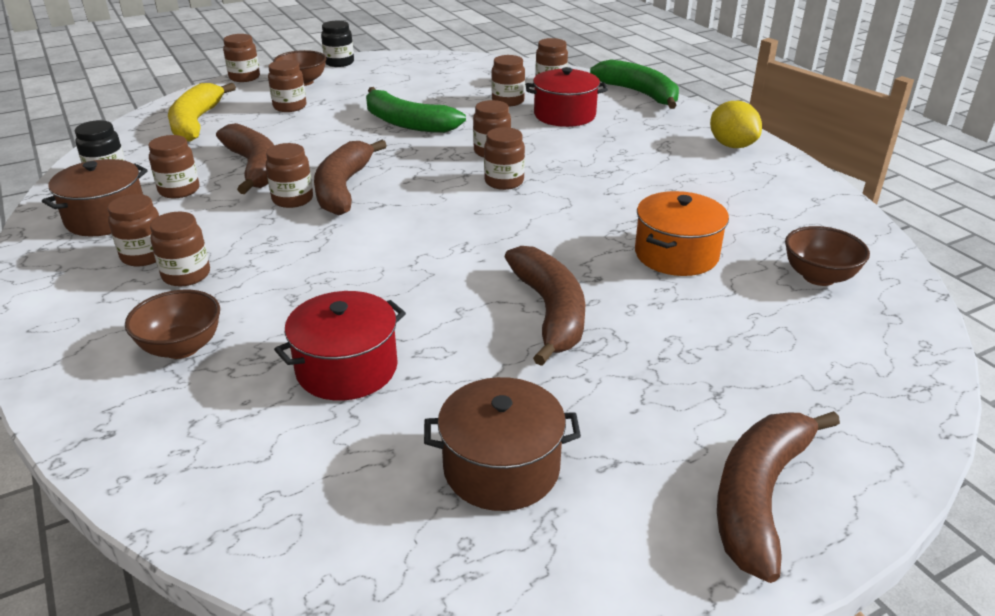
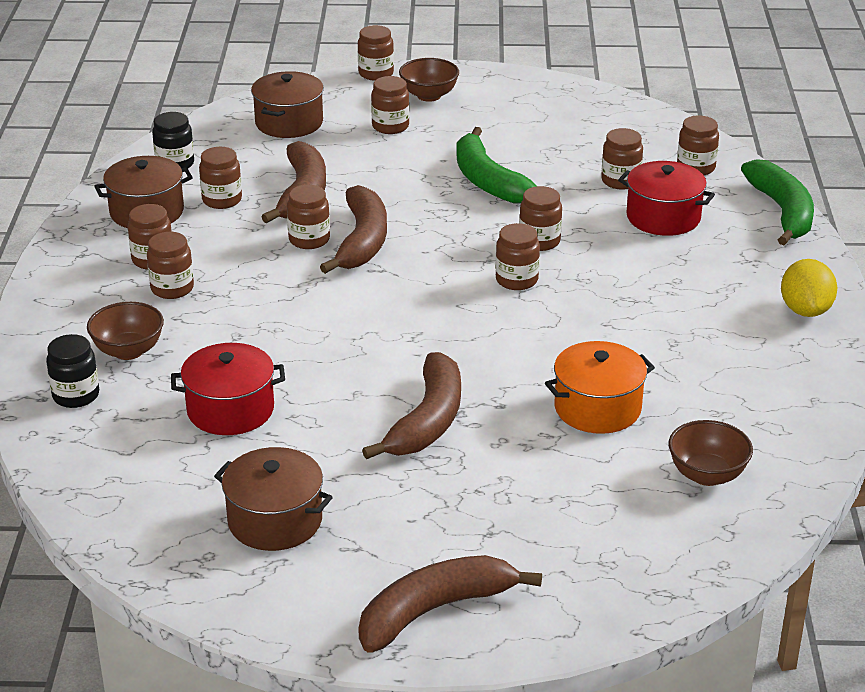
camera: 30 degrees right, 0 degrees up
(196, 122) = (289, 123): yellow banana -> brown pot
(339, 63) = (489, 77): black jar -> black jar (76, 395)
(343, 188) = (362, 241): brown banana -> brown banana turned 150 degrees clockwise

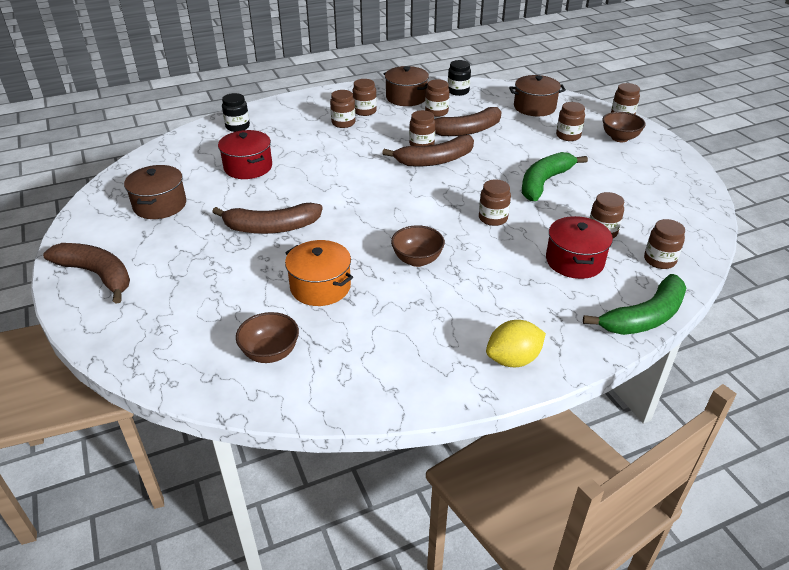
camera: 65 degrees right, 5 degrees up
(128, 351) = (282, 128): brown bowl -> brown bowl (417, 260)
(516, 280) = (440, 221): brown jar -> none

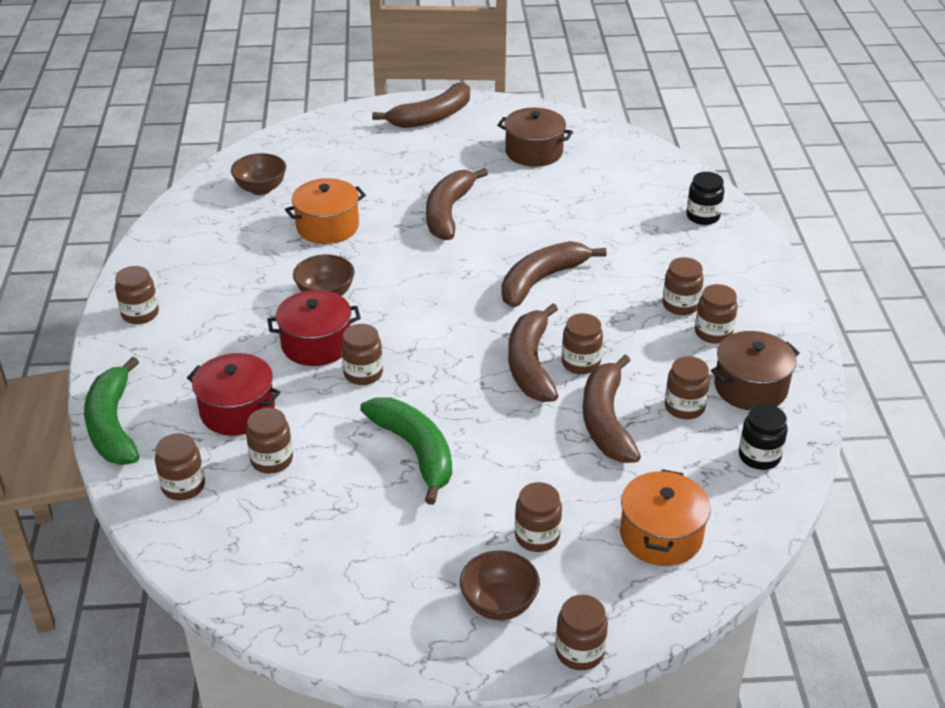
camera: 110 degrees right, 0 degrees up
(248, 167) = (588, 212): red pot -> red pot (316, 344)
(343, 171) = (541, 280): none -> brown banana
(513, 359) = (140, 314): yellow lemon -> brown jar
(534, 107) = (661, 535): brown pot -> orange pot

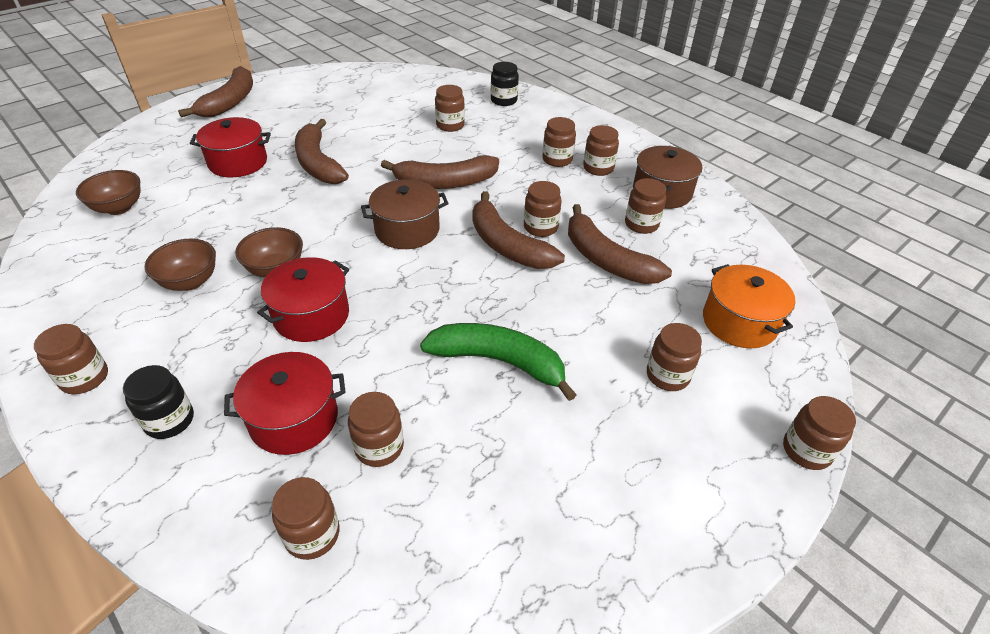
camera: 40 degrees left, 5 degrees up
(113, 425) = (160, 517): green banana -> none
(327, 227) = (220, 214): orange pot -> none
(363, 373) = (382, 319): brown jar -> brown jar (450, 125)
(383, 184) = (238, 162): none -> red pot
(499, 604) = (710, 452): brown bowl -> brown bowl (190, 281)
(534, 152) = (340, 100): brown pot -> brown pot (407, 230)
(541, 280) = (445, 182): brown banana -> brown banana turned 105 degrees counterclockwise
(759, 456) = (722, 233): black jar -> black jar (169, 420)

